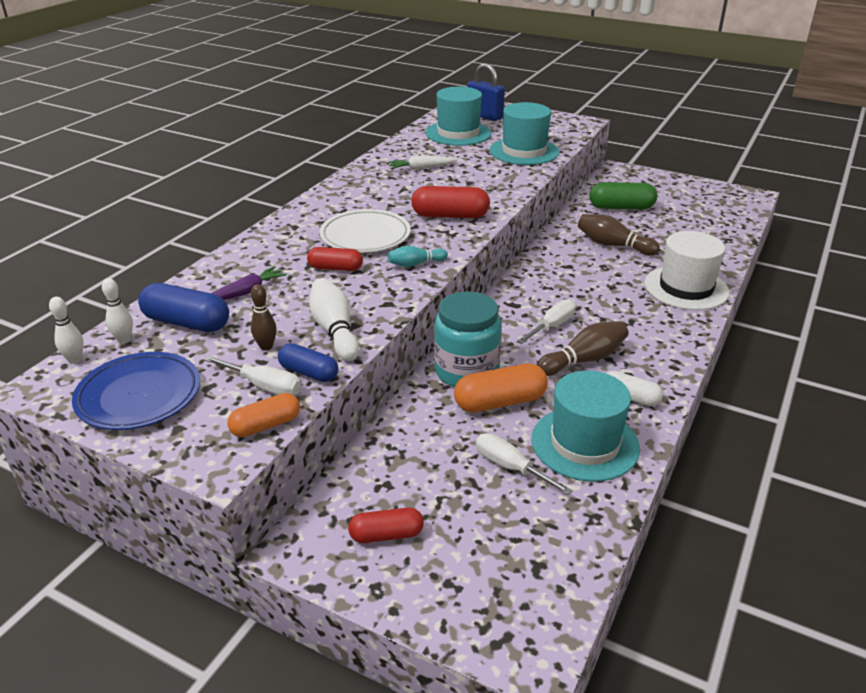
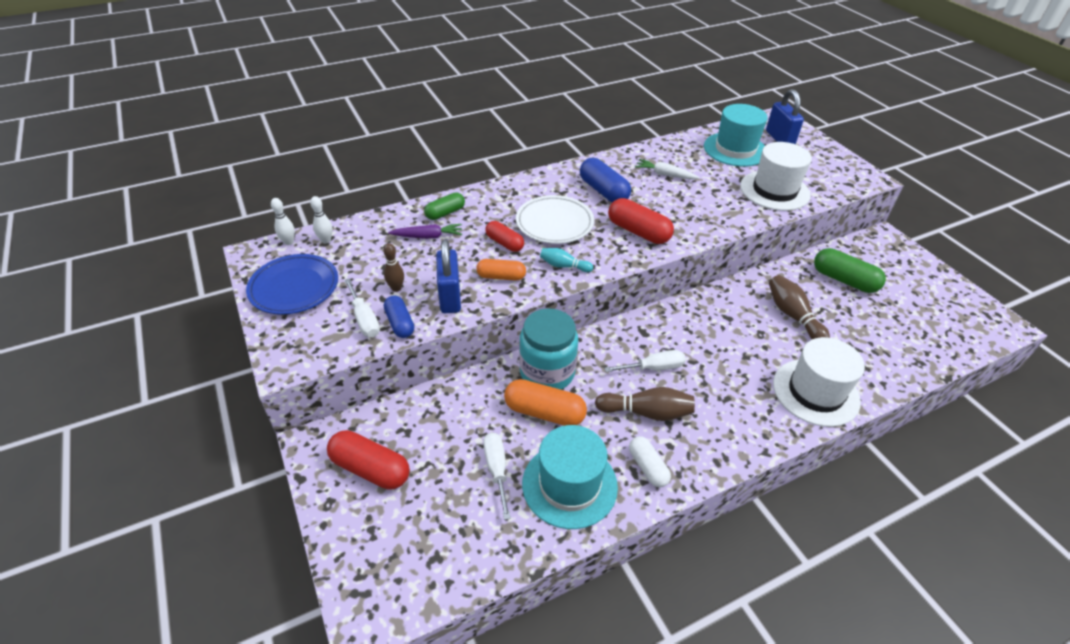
camera: 35 degrees right, 10 degrees up
(187, 323) = (371, 244): blue capsule -> blue capsule (603, 191)
(240, 267) = (445, 213): none -> green capsule
(266, 425) = (336, 350): orange capsule -> orange capsule (501, 277)
(334, 330) = (450, 297): white bowling pin -> blue padlock
(386, 535) = (370, 469): red capsule -> red capsule, size x1.56
(524, 151) = (774, 190): turquoise hat -> white hat

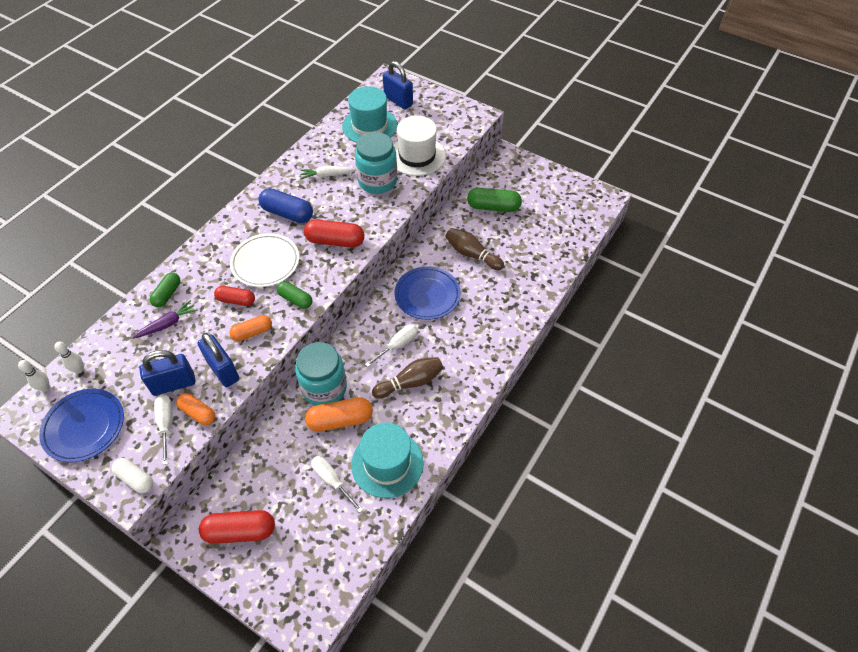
camera: 30 degrees left, 10 degrees up
(364, 319) = (166, 424): white screwdriver -> white screwdriver turned 135 degrees counterclockwise
(396, 288) = (173, 384): brown bowling pin -> blue padlock
(400, 323) = (198, 413): blue capsule -> orange capsule
(564, 266) = (295, 299): turquoise bowling pin -> green capsule
(647, 467) = (431, 422): white capsule -> white capsule (135, 479)
(716, 197) = (377, 181): none -> turquoise jar
(716, 334) = (427, 295): none -> blue plate
(815, 392) = (511, 309): white hat -> none

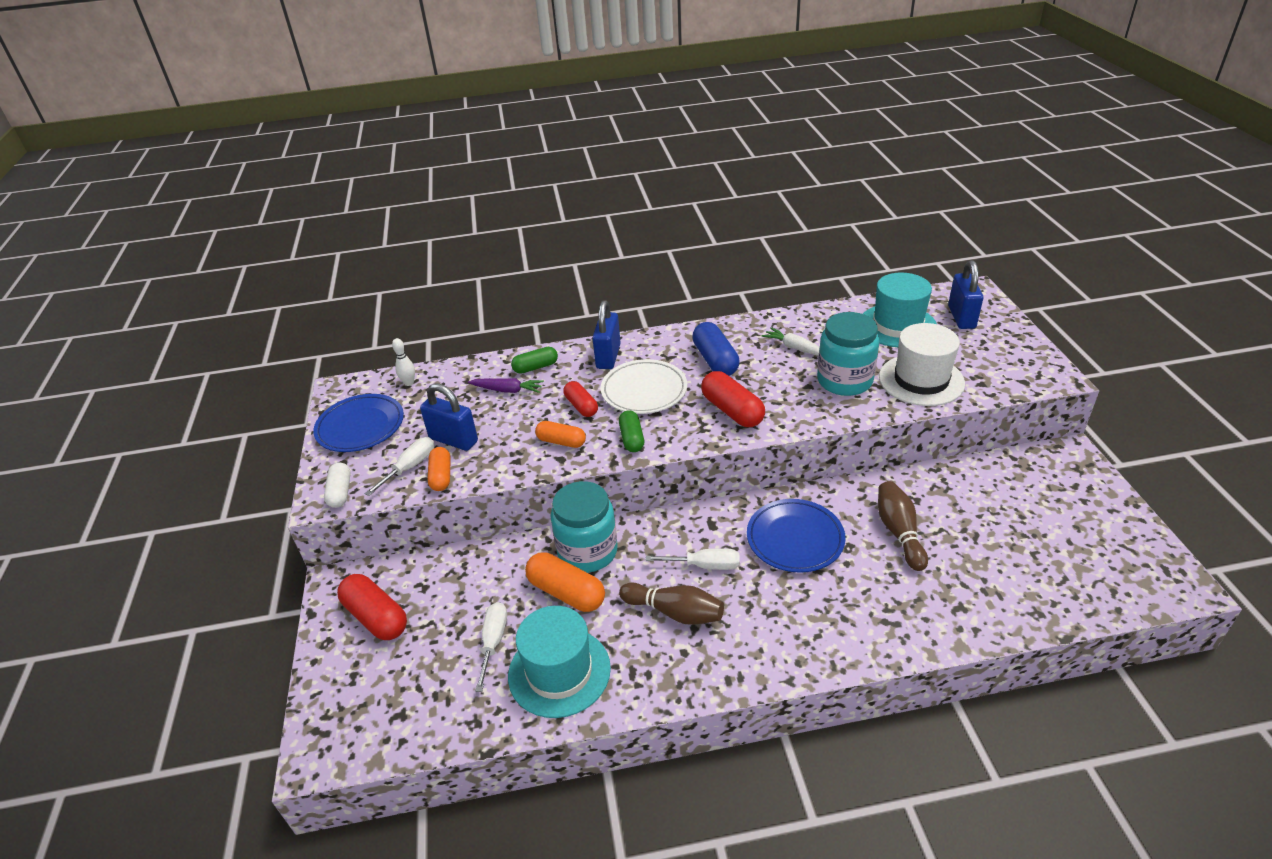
camera: 50 degrees right, 15 degrees down
(45, 388) = (374, 380): white bowling pin -> none
(223, 370) = (501, 456): blue padlock -> blue padlock (608, 356)
(493, 207) = (987, 499): green capsule -> none

